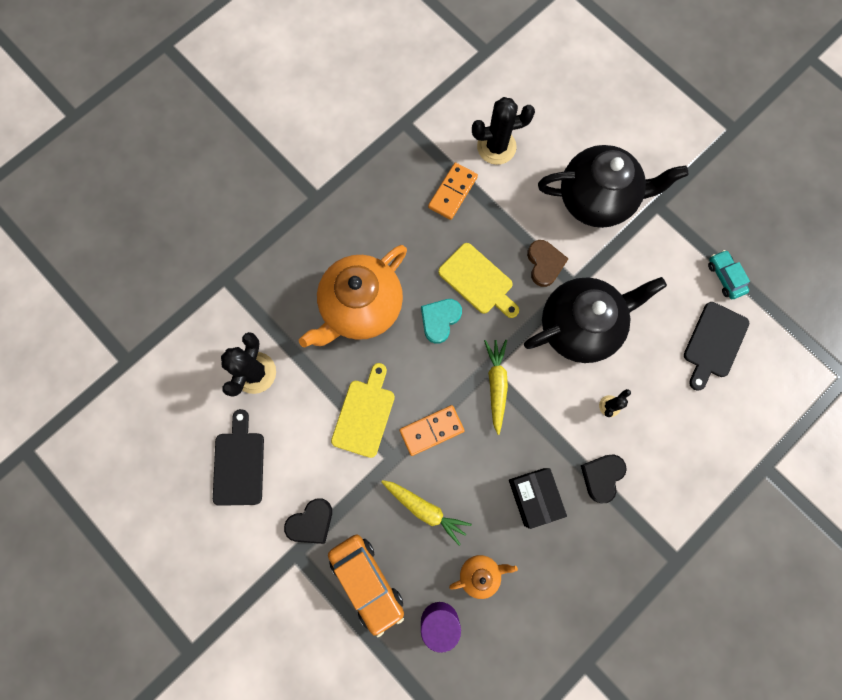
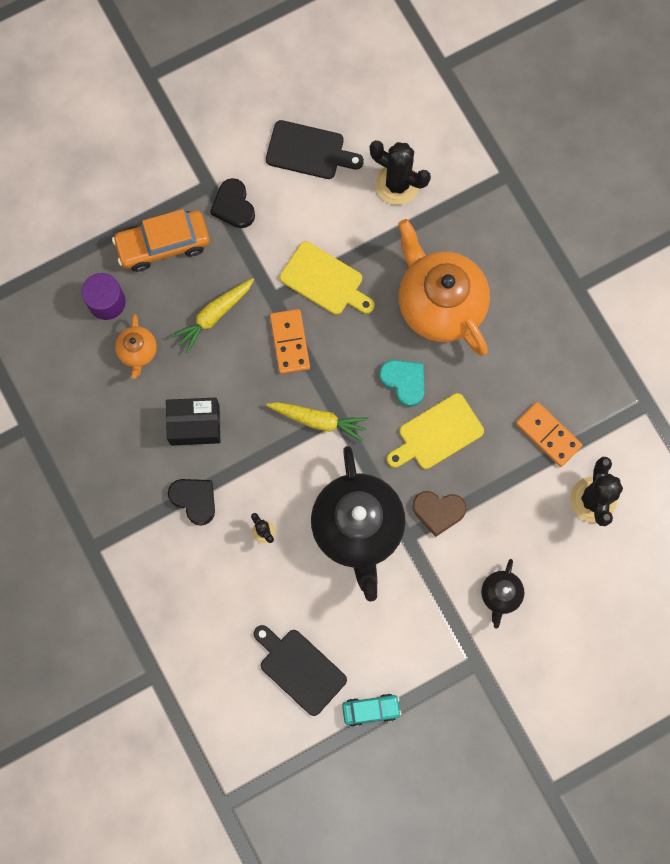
camera: 105 degrees right, 0 degrees up
(597, 199) = (500, 594): black teapot -> black teapot, size x0.45

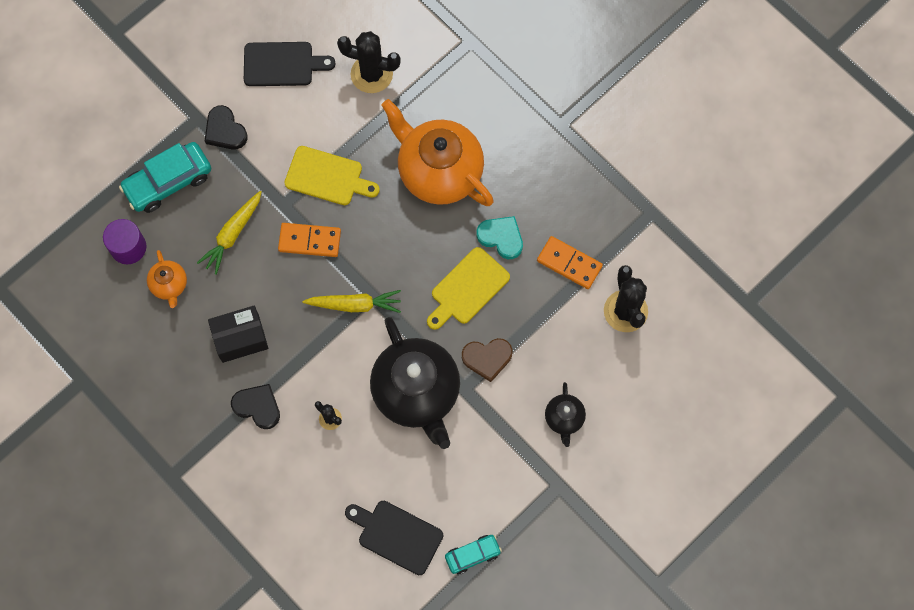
camera: 15 degrees left, 5 degrees down
(163, 244) = (168, 182): orange car -> turquoise car
(290, 342) = (309, 241): orange domino -> orange domino turned 60 degrees counterclockwise
(404, 381) = (424, 249): turquoise heart -> turquoise heart (501, 237)

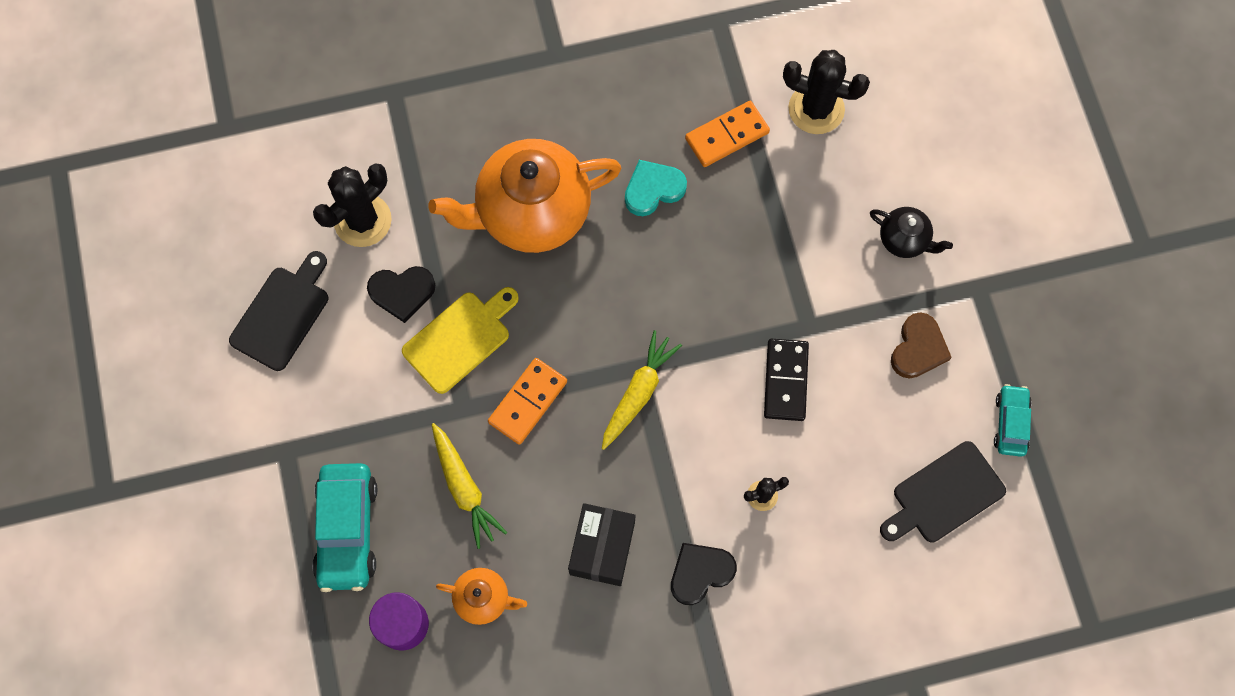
camera: 60 degrees left, 0 degrees up
(225, 131) = (324, 426): black heart -> black heart (402, 292)
(417, 392) = (785, 380): black teapot -> black domino
(467, 288) = (692, 258): yellow cutting board -> none
(487, 358) = (788, 282): brown heart -> brown heart (918, 348)

